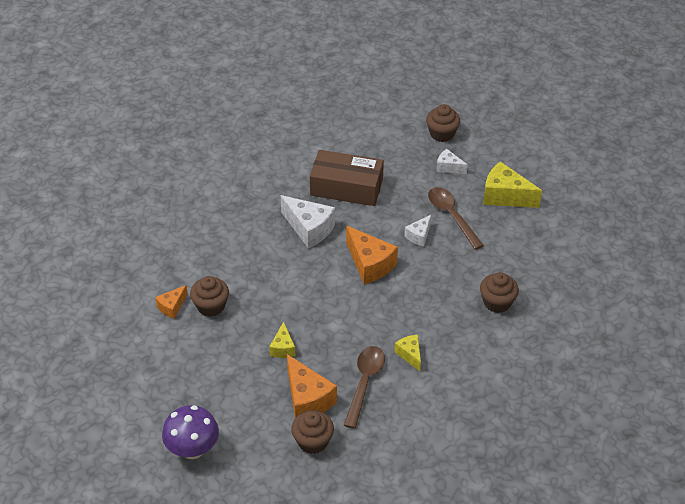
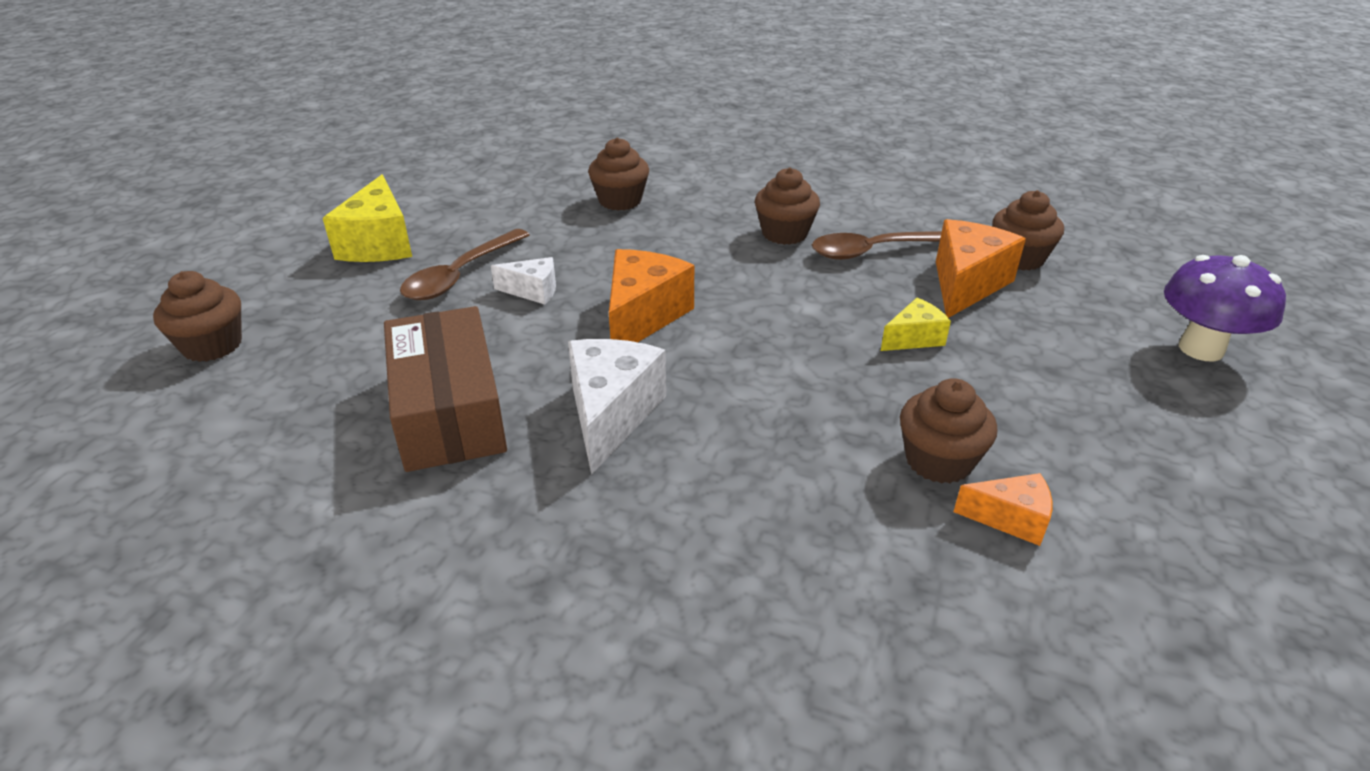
camera: 120 degrees left, 10 degrees down
(410, 355) = (784, 233): yellow cheese -> brown cupcake
(448, 167) = (323, 311): white cheese -> none

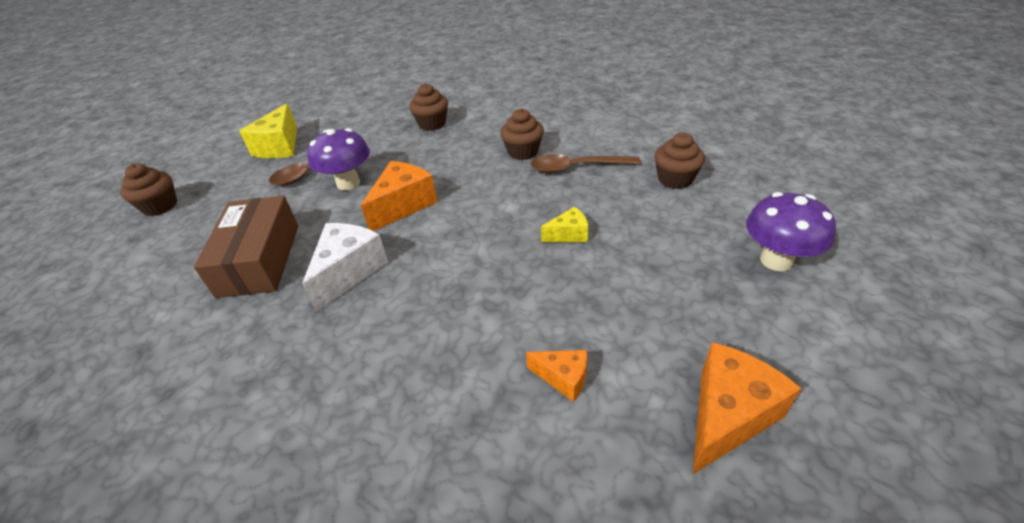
camera: 15 degrees right, 5 degrees up
(533, 291) = (348, 183): white cheese -> purple mushroom
(938, 461) = (537, 328): brown cupcake -> none
(966, 284) = (626, 197): orange cheese -> orange cheese (728, 416)

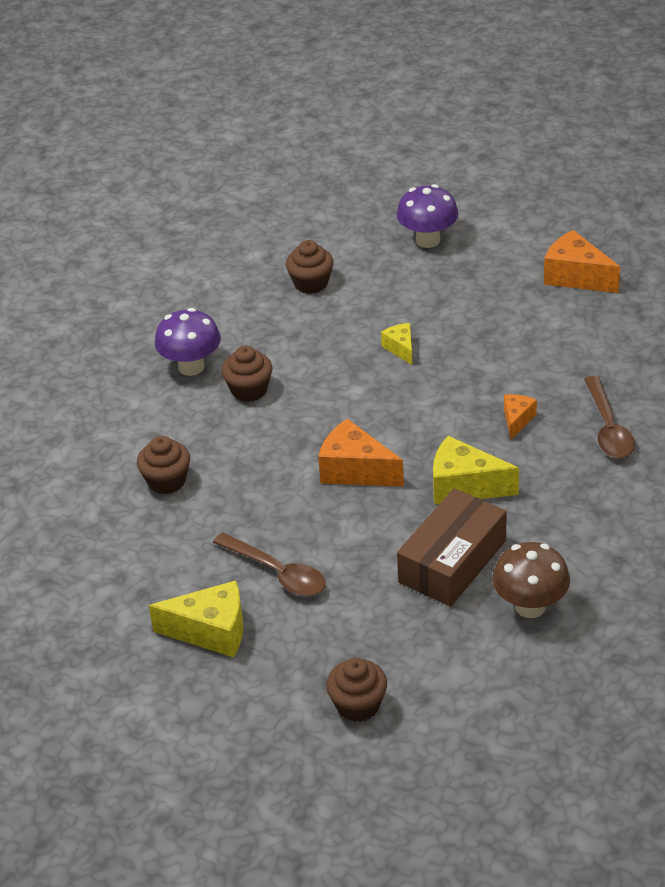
camera: 95 degrees left, 0 degrees up
(166, 309) = (530, 606): none -> brown mushroom
(259, 260) = (452, 561): brown box -> brown box turned 45 degrees counterclockwise
(348, 183) = (310, 529): purple mushroom -> purple mushroom (191, 367)
(349, 272) = (464, 486): white cheese -> yellow cheese
(563, 378) = (561, 345): orange cheese -> orange cheese (517, 420)
(577, 168) = (286, 347): brown spoon -> brown spoon (608, 428)

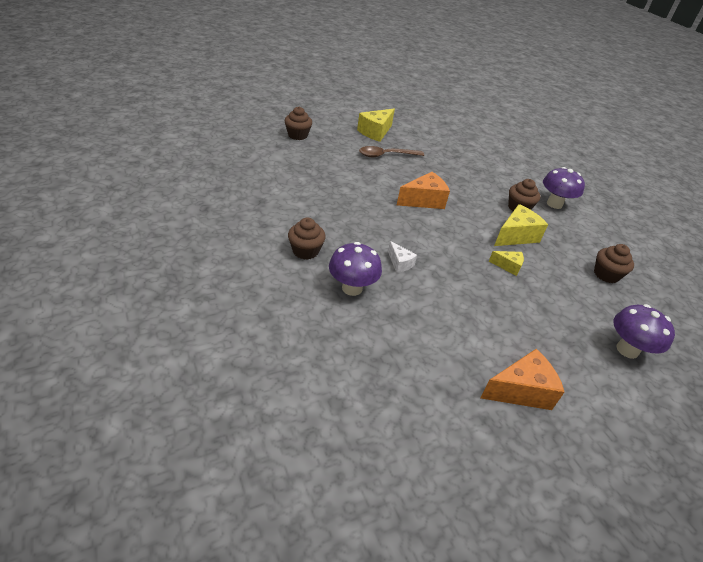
camera: 120 degrees right, 0 degrees up
(166, 481) = (474, 162): brown cupcake -> brown cupcake (305, 251)
(452, 561) = (332, 188): brown box -> none
(464, 486) = (373, 219): yellow cheese -> yellow cheese (516, 236)
(517, 420) = (400, 263): orange cheese -> white cheese
(530, 606) = (279, 188): brown mushroom -> none
(608, 428) = (352, 288): brown spoon -> purple mushroom

